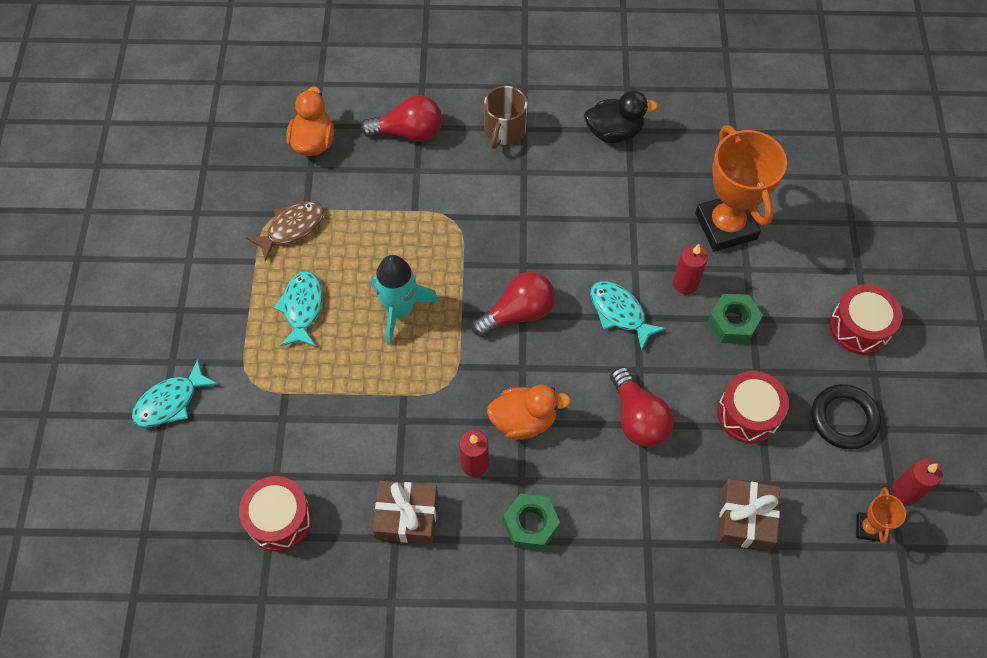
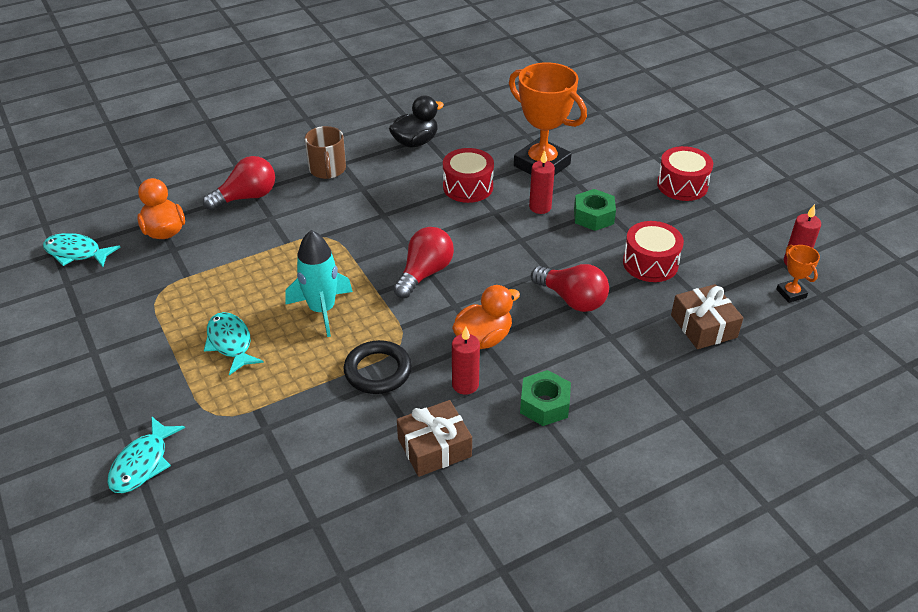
camera: 30 degrees left, 20 degrees down
(279, 519) = (315, 504): red drum -> red drum (468, 187)
(292, 228) = (183, 293): brown fish -> none
(620, 312) = (505, 242): turquoise fish -> turquoise fish (76, 253)
(844, 419) = (718, 239): black ring -> black ring (378, 371)

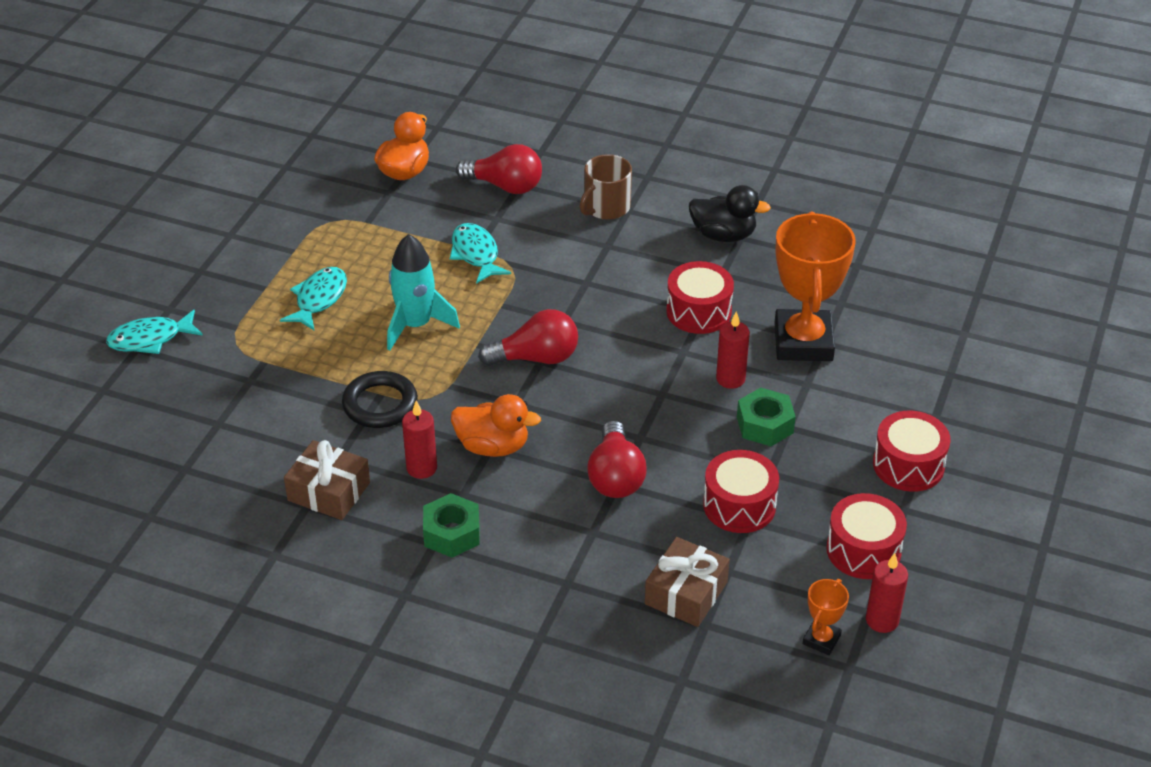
camera: 50 degrees right, 0 degrees up
(76, 253) = (323, 145): turquoise fish -> turquoise fish (476, 254)
(733, 238) = (863, 550): none -> red drum

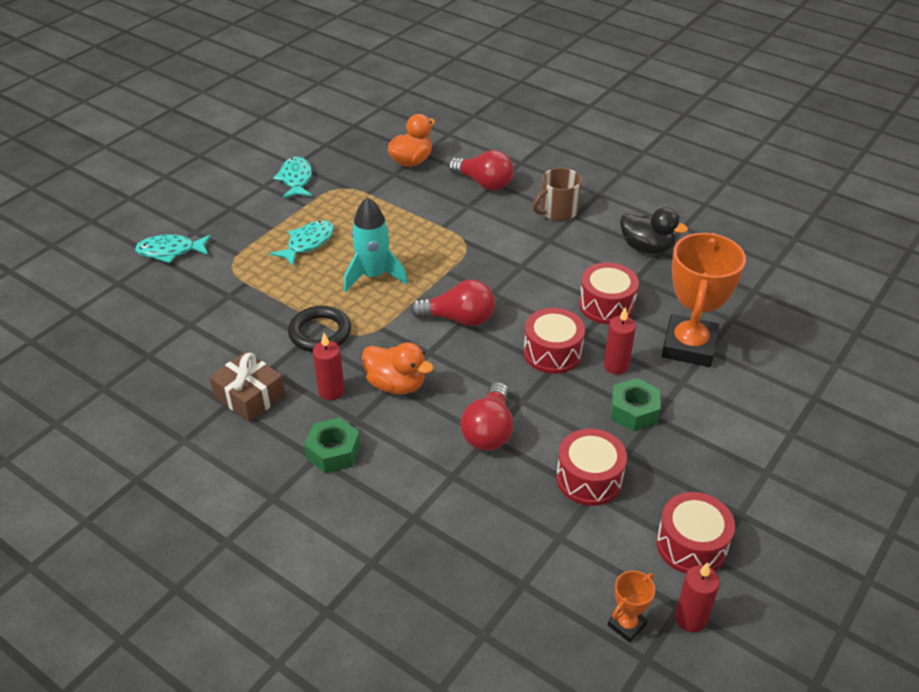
camera: 15 degrees right, 0 degrees up
(476, 254) = (442, 230): turquoise fish -> turquoise fish (296, 179)
(686, 593) = (515, 550): brown gift -> none
(908, 465) = (755, 473): red drum -> red drum (552, 352)

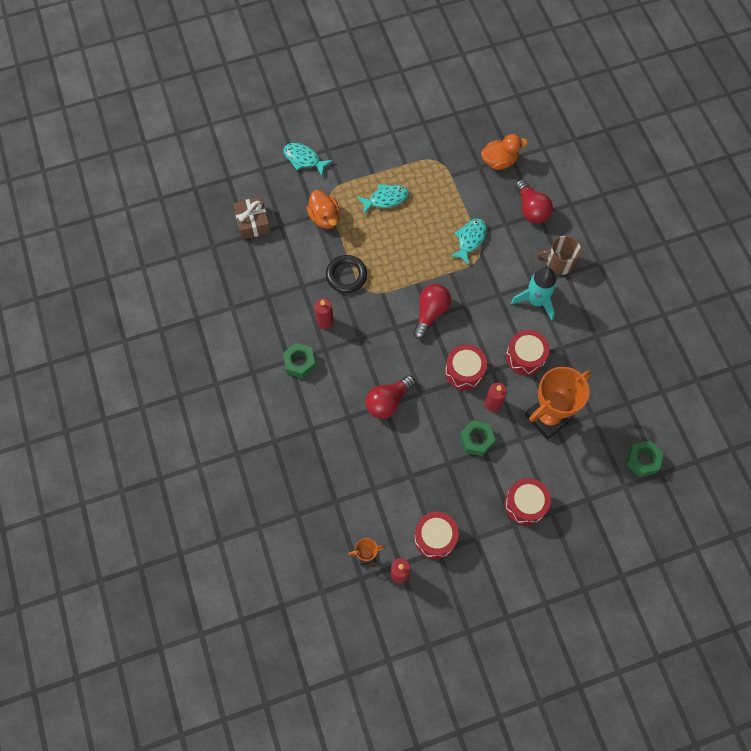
camera: 35 degrees right, 25 degrees up
(250, 396) = (281, 298): brown gift -> brown gift (253, 222)
(296, 179) = (415, 137): turquoise fish -> turquoise fish (470, 240)
(373, 276) = (405, 249): turquoise rocket -> turquoise rocket (536, 301)
(396, 384) = (362, 339): orange duck -> orange duck (325, 218)
(459, 319) = (430, 313): red light bulb -> red light bulb turned 105 degrees counterclockwise
(589, 479) = (416, 465): red drum -> red drum (525, 504)
(646, 248) = (590, 328): black duck -> none
(825, 331) = (642, 460): none -> green nut

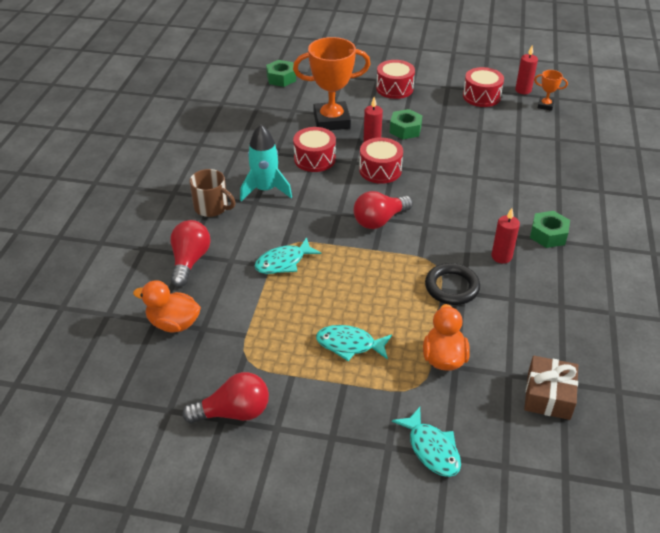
camera: 150 degrees left, 25 degrees down
(388, 401) = (470, 177): red light bulb -> red light bulb (233, 412)

